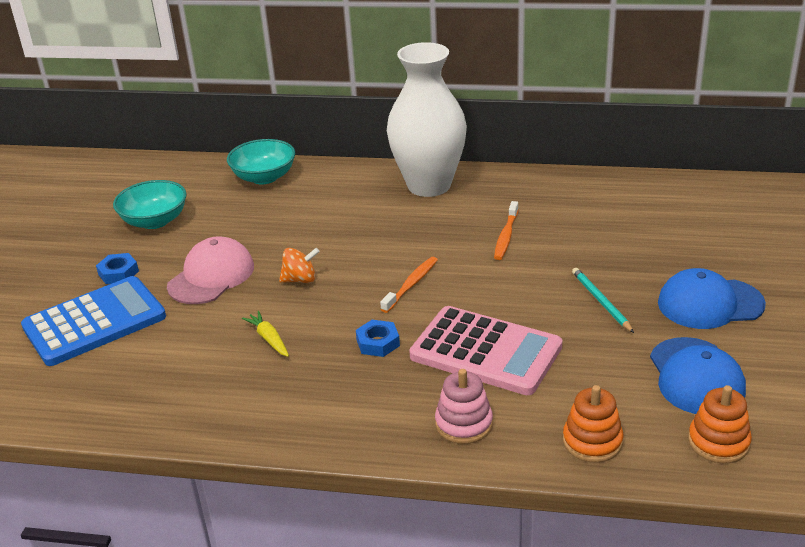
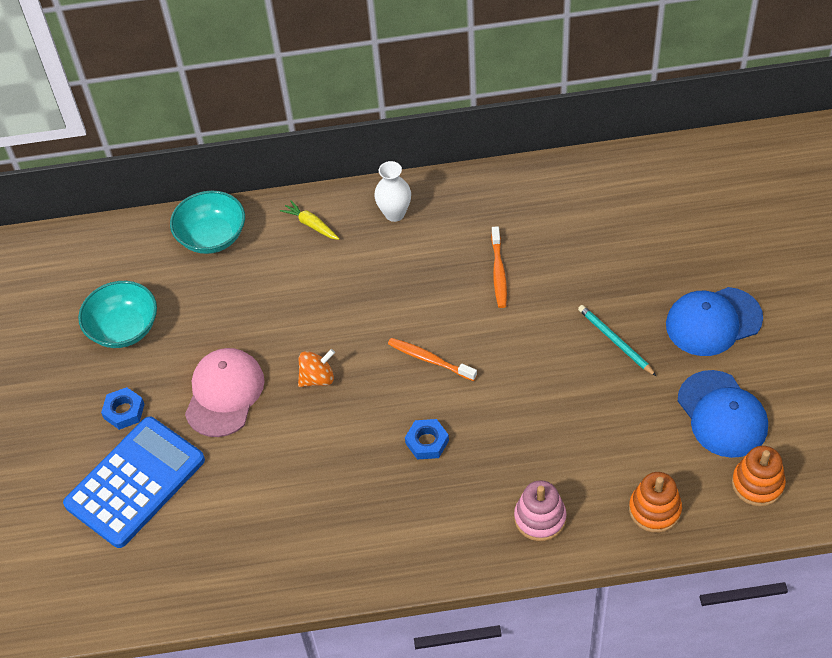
camera: 15 degrees left, 20 degrees up
(269, 339) = (321, 462): yellow carrot -> yellow carrot (311, 225)
(411, 284) = (430, 360): orange toothbrush -> orange toothbrush turned 75 degrees counterclockwise
(429, 185) = (394, 213): white vase -> white vase, size x0.44
(486, 351) = (530, 429): pink calculator -> none

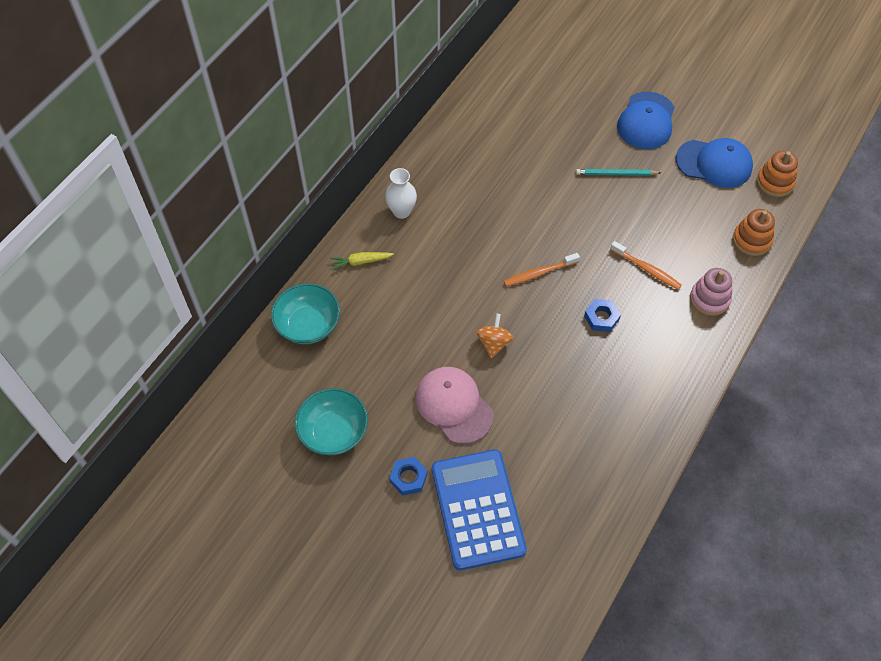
camera: 55 degrees left, 5 degrees up
(499, 272) = (507, 192): orange toothbrush -> orange toothbrush (647, 269)

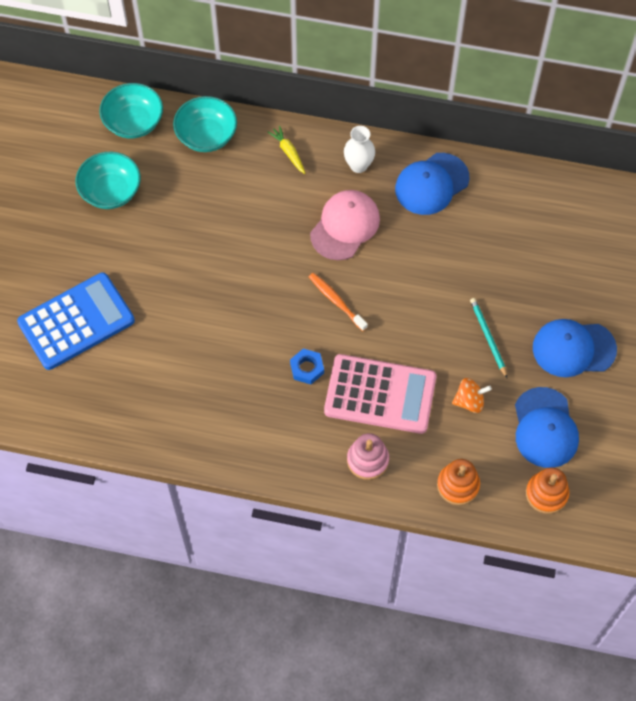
camera: 70 degrees right, 5 degrees up
(259, 386) = (134, 122): none -> turquoise bowl
(408, 478) = (87, 261): blue nut -> none
(446, 164) = (431, 184): none -> blue cap
(454, 405) = (168, 273): pink cap -> pink cap (345, 226)
(494, 343) = (244, 286): orange spinning top -> orange spinning top (469, 401)
(647, 269) = (380, 394): orange toothbrush -> pink calculator

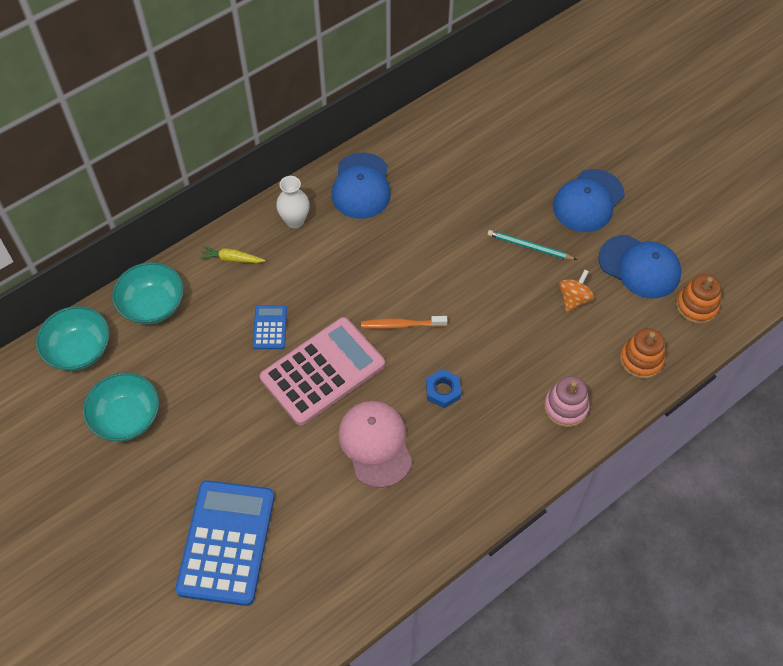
camera: 50 degrees left, 5 degrees down
(256, 220) = (270, 327): none -> blue calculator
(345, 226) = (339, 269): pink cap -> pink cap (375, 444)
(380, 394) = (514, 355): pink calculator -> pink calculator (322, 371)

